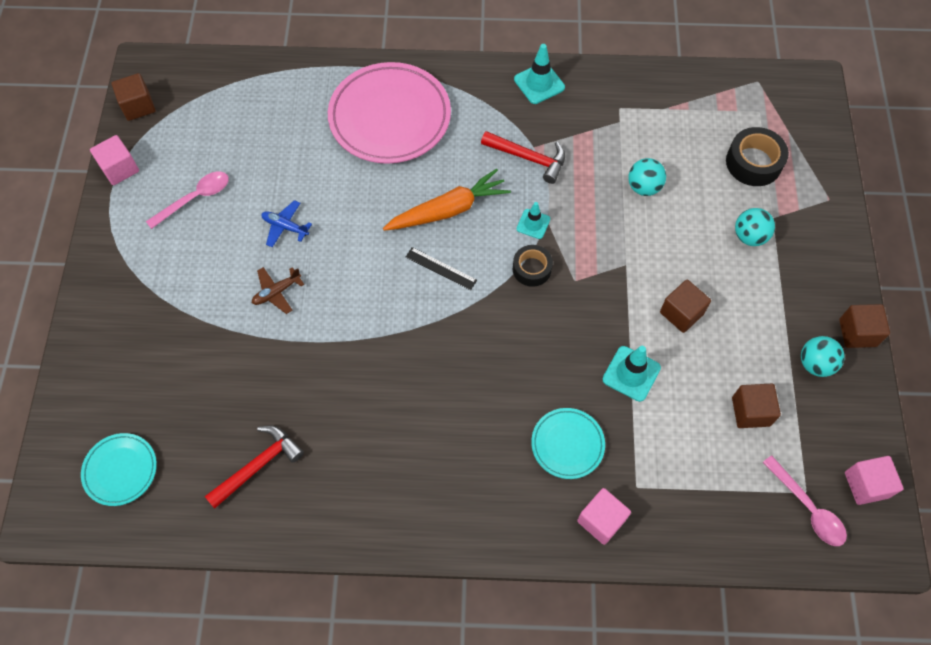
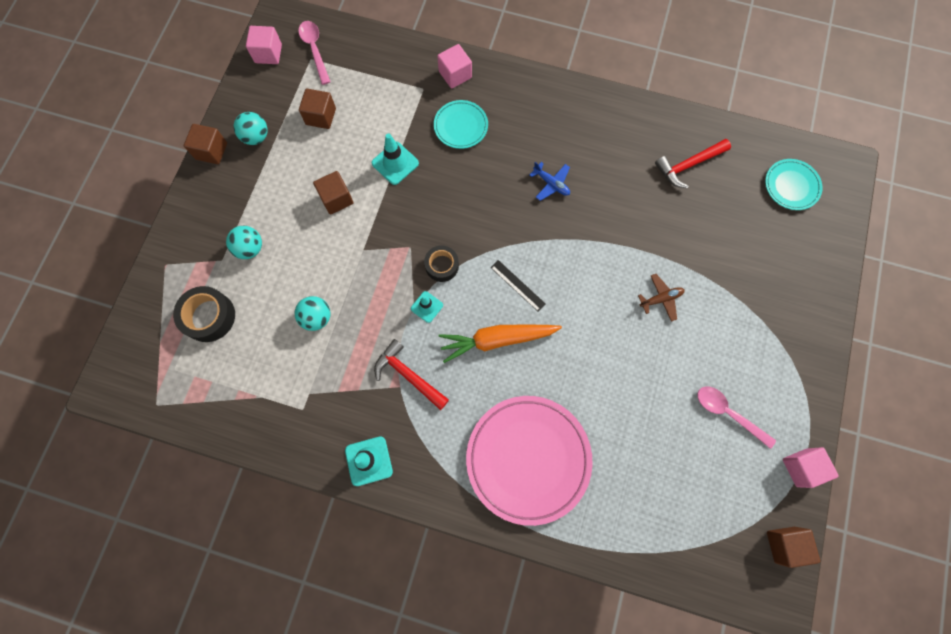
camera: 165 degrees left, 10 degrees up
(195, 198) = (727, 413): pink spoon -> pink spoon turned 60 degrees clockwise
(285, 227) = (646, 360): blue plane -> blue plane (551, 184)

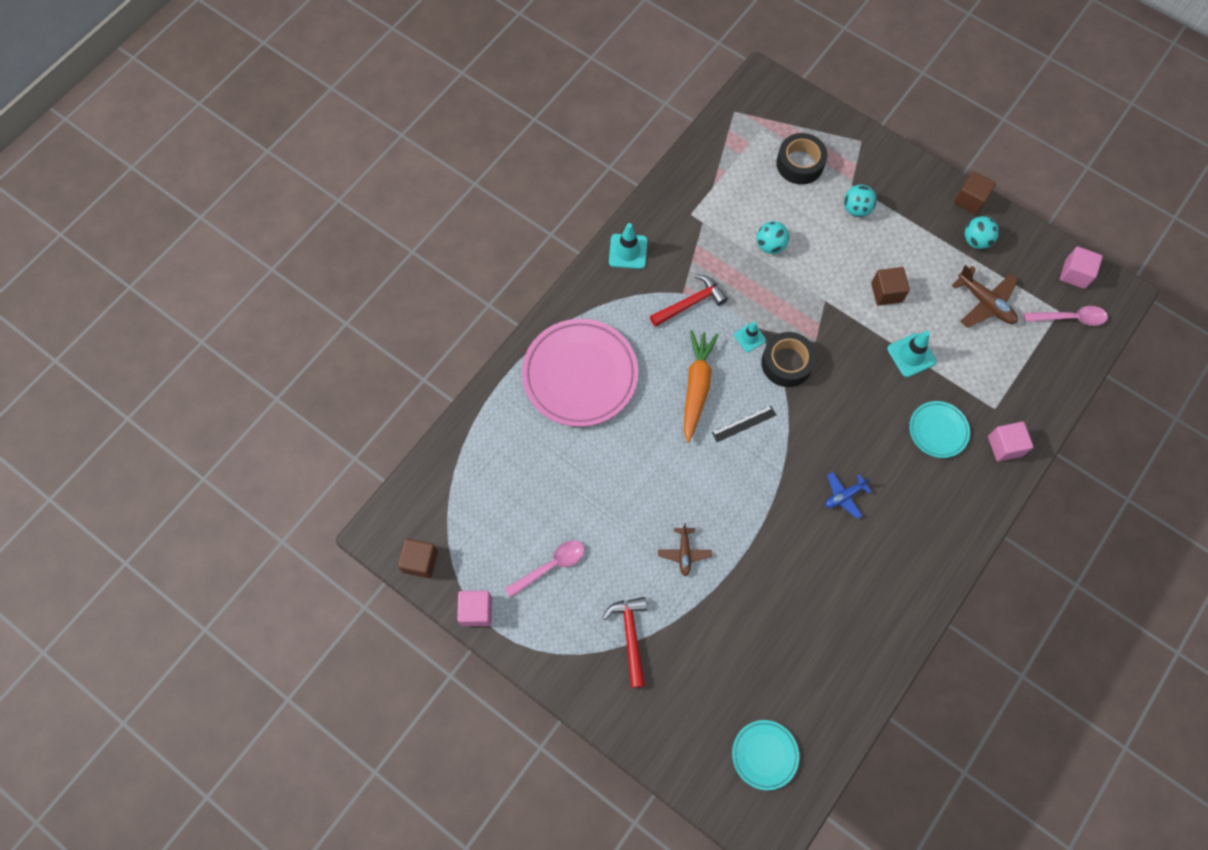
camera: 110 degrees right, 5 degrees down
(321, 116) = (985, 303): brown cube -> brown plane
(442, 266) = (786, 363): black tape -> black tape, size x1.51
(688, 165) = (824, 650): red hammer -> red hammer (630, 636)

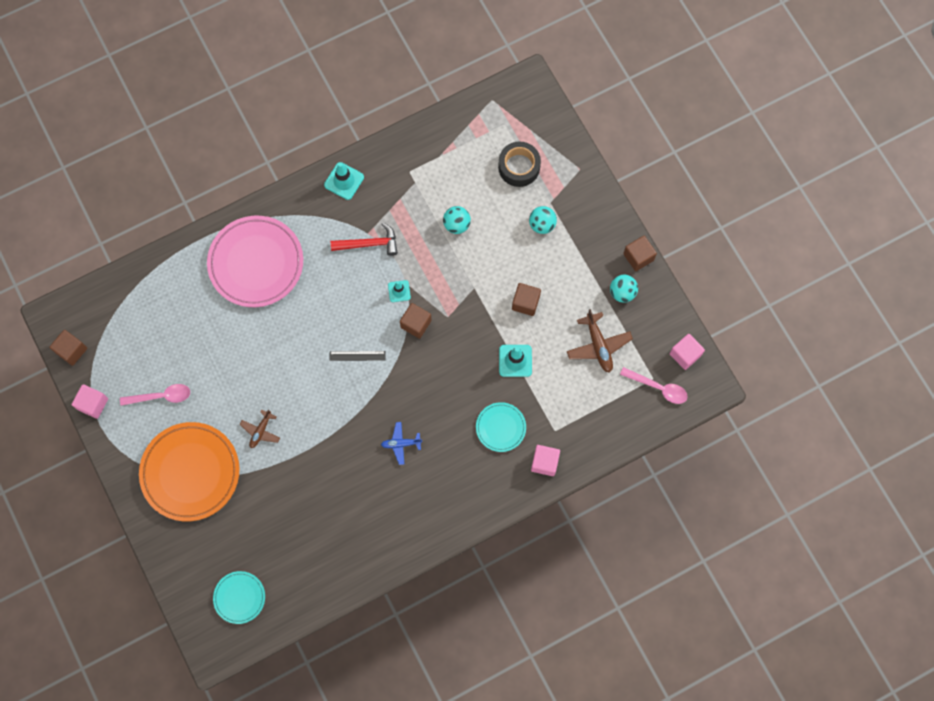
camera: 25 degrees right, 5 degrees up
(630, 636) = (190, 472): red hammer -> orange plate
(696, 387) = (337, 311): orange carrot -> none
(786, 363) = (416, 324): black tape -> brown cube

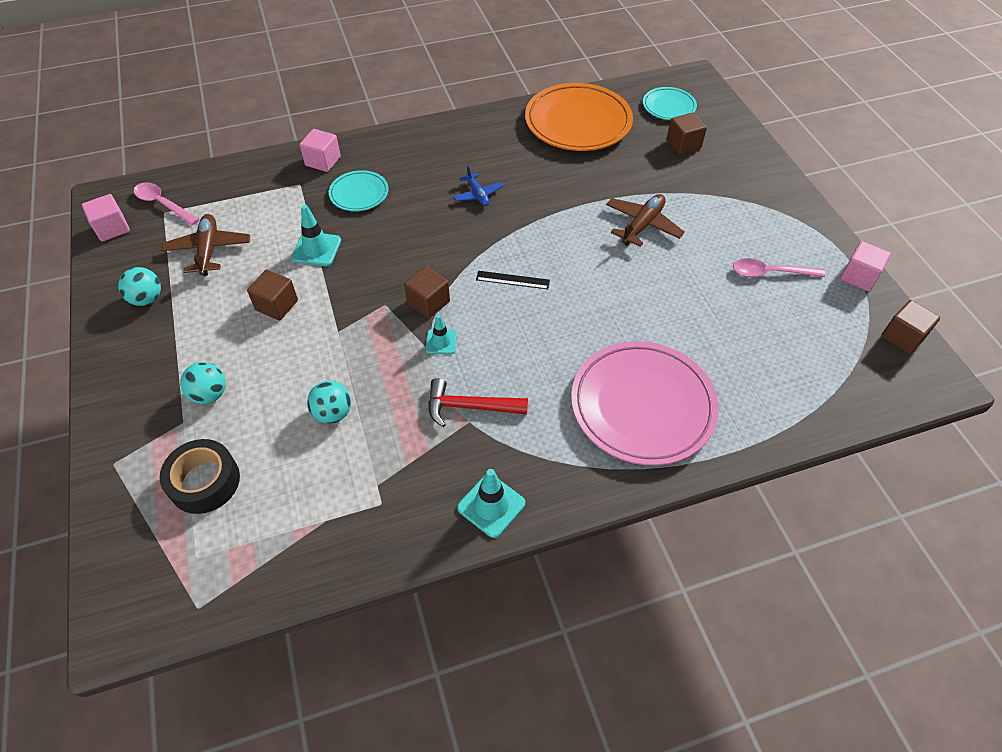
camera: 170 degrees left, 20 degrees down
(190, 472) = (726, 201): orange plate -> orange plate (578, 122)
(260, 431) = (642, 225): brown plane -> brown plane, size x1.58
(401, 444) = (477, 195): blue plane -> blue plane turned 60 degrees clockwise
(638, 257) = (101, 335): brown cube -> brown cube (683, 144)

